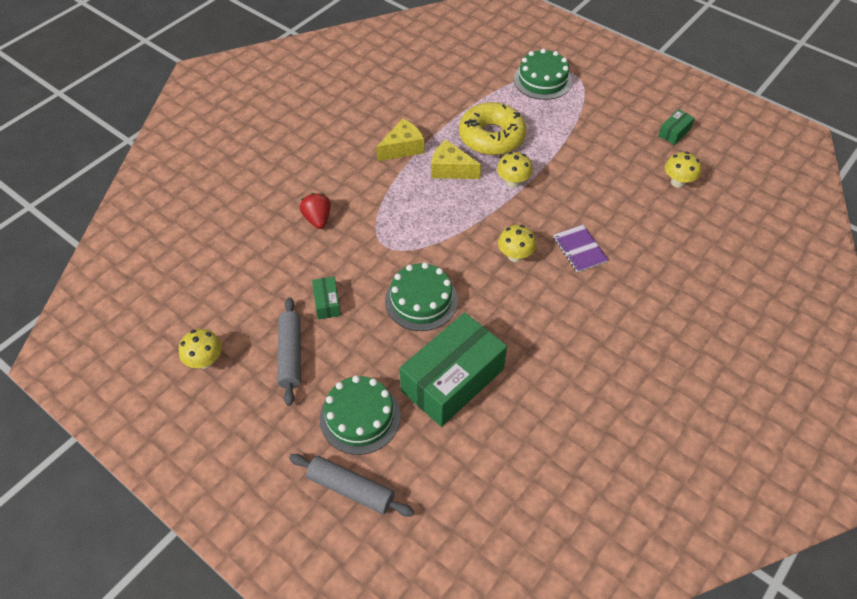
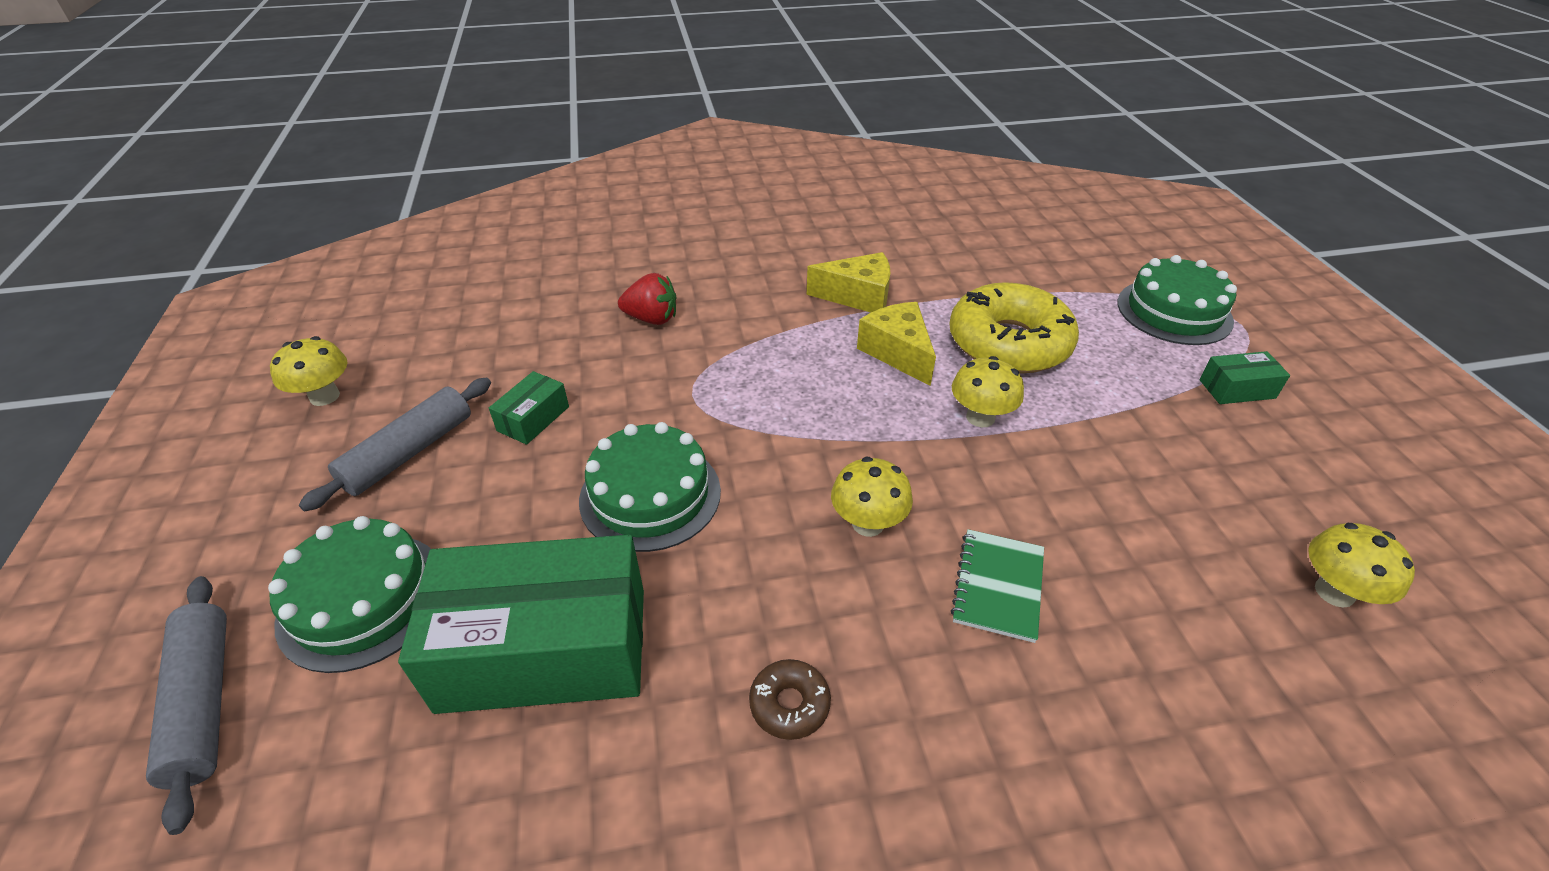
camera: 40 degrees right, 10 degrees down
(317, 219) = (652, 319): red strawberry -> red strawberry turned 75 degrees clockwise
(553, 336) = (789, 704): none -> brown donut
(579, 249) = (998, 586): purple notebook -> green notebook
(674, 132) = (1396, 502): green box -> green box (1237, 389)

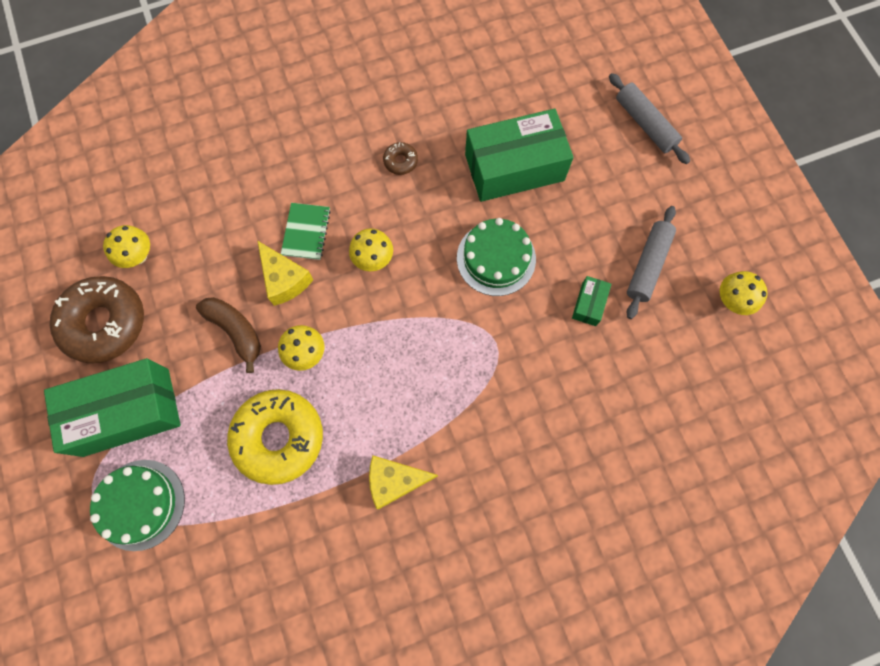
camera: 170 degrees right, 30 degrees up
(363, 600) = (611, 176): green cake -> none
(652, 319) = (551, 421): red strawberry -> none
(898, 352) = (361, 412): yellow cheese -> yellow cheese (284, 280)
(1099, 456) = (236, 331): none -> brown banana
(1237, 389) = (126, 412): green box -> green box, size x2.33
(1337, 495) = (104, 323): none -> brown donut

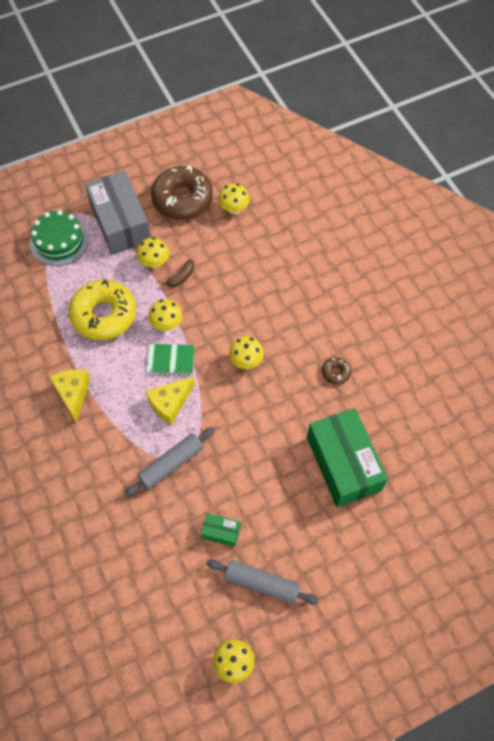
camera: 85 degrees right, 10 degrees down
(126, 412) = (120, 222): green box -> grey box
(205, 366) = (154, 262): none -> yellow mushroom
(236, 331) = (181, 277): brown banana -> brown banana, size x0.61
(284, 280) = (223, 302): yellow cheese -> yellow cheese (170, 403)
(306, 232) = (264, 312): green notebook -> green notebook (171, 360)
(496, 258) = (256, 453): green cake -> none
(645, 124) = (408, 581): grey rolling pin -> grey rolling pin (171, 464)

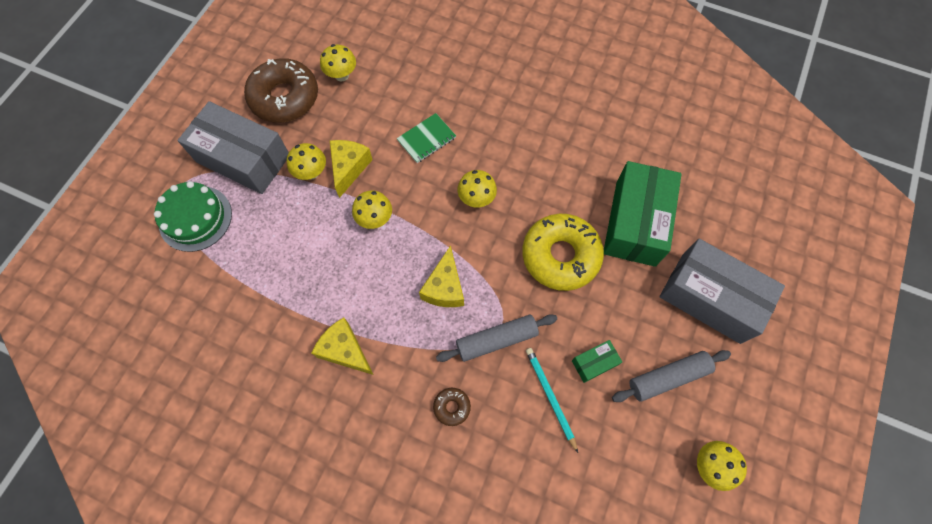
camera: 40 degrees left, 5 degrees up
(104, 315) = (306, 254): yellow donut -> yellow donut (560, 256)
(171, 360) = (409, 248): green notebook -> green notebook (426, 139)
(171, 464) = (496, 340): grey rolling pin -> grey rolling pin turned 60 degrees clockwise
(171, 528) = (550, 397): none -> turquoise pencil
(181, 277) = (349, 168): brown banana -> yellow cheese
(336, 372) = (559, 152): brown donut -> brown donut (452, 407)
(343, 463) = (635, 223): green box -> green box turned 75 degrees clockwise
(346, 558) = (710, 298): none -> grey box

